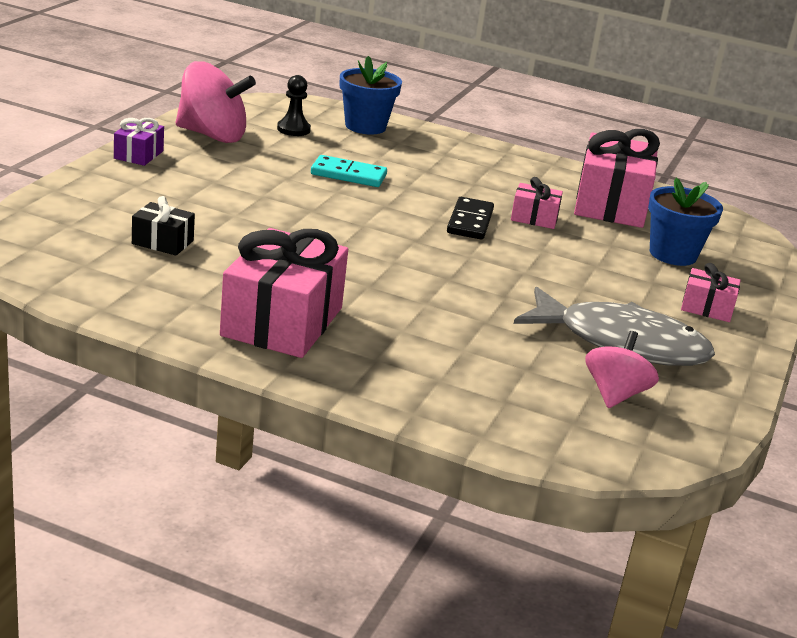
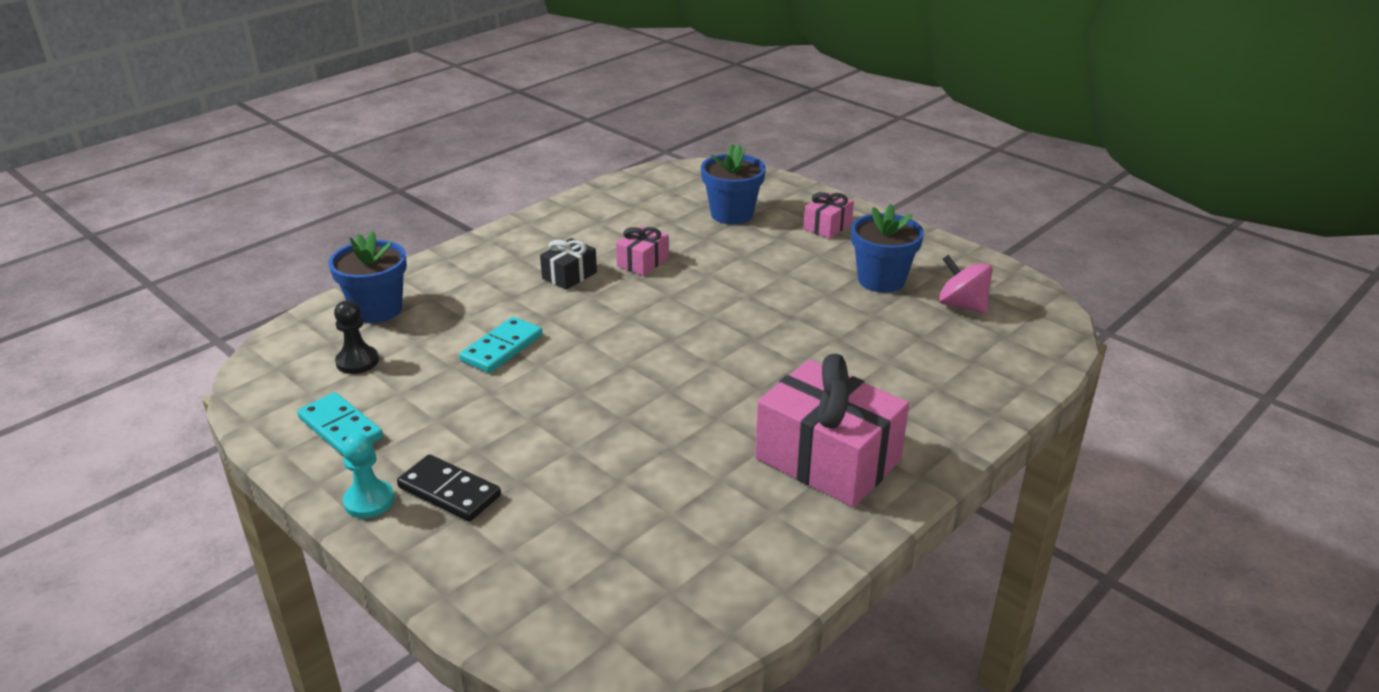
camera: 65 degrees left, 5 degrees up
(138, 155) = (369, 501): purple gift -> turquoise pawn
(162, 242) = (629, 517): black gift -> black gift (569, 275)
(212, 135) = (341, 428): pink spinning top -> turquoise domino
(470, 222) = (640, 299): black domino -> black domino (449, 491)
(610, 204) = (627, 216): pink gift -> none
(621, 343) = (881, 280): grey fish -> blue flower pot

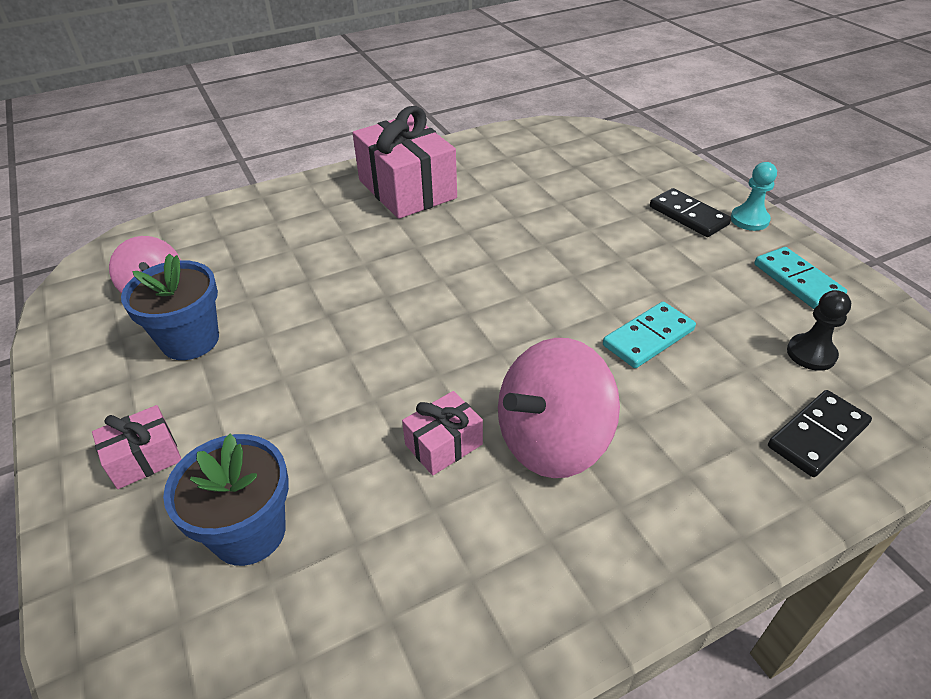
camera: 160 degrees left, 10 degrees up
(377, 310) = (817, 435): blue flower pot -> black domino
(569, 275) = (552, 441): black gift -> pink spinning top

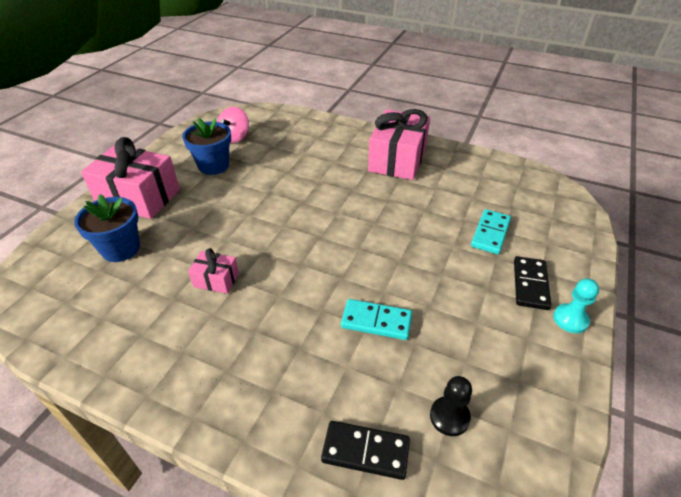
camera: 50 degrees right, 0 degrees up
(144, 458) = (139, 197): pink gift -> pink gift, size x2.08
(552, 441) = (251, 319): pink spinning top -> none
(797, 281) = (527, 377): turquoise domino -> turquoise domino (490, 233)

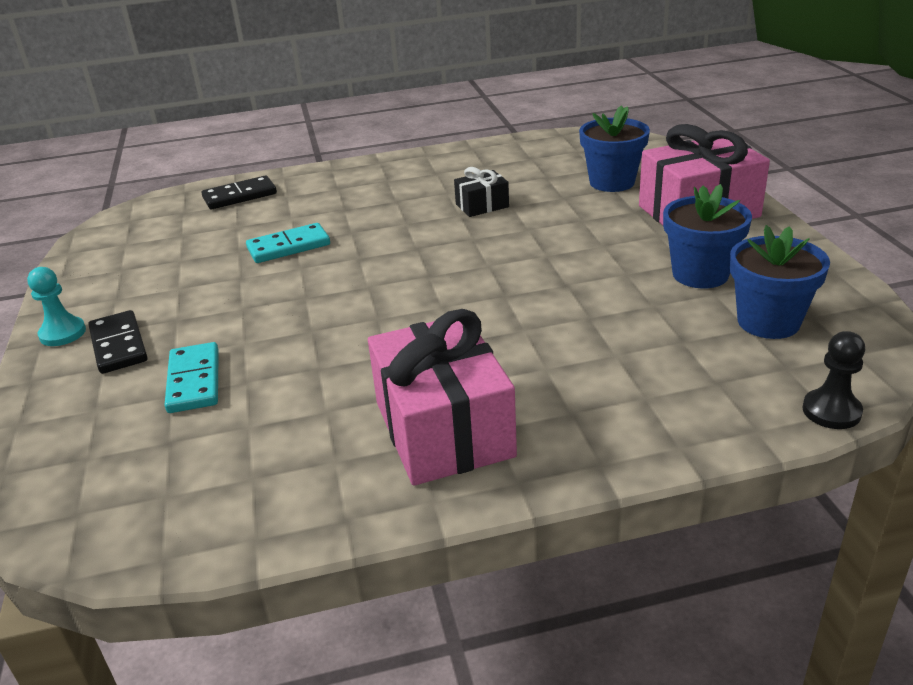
camera: 145 degrees right, 10 degrees down
(216, 280) = (482, 205): pink gift -> black gift
(235, 137) = (768, 322): pink spinning top -> blue flower pot
(449, 417) = (181, 230): black pawn -> black pawn (831, 411)

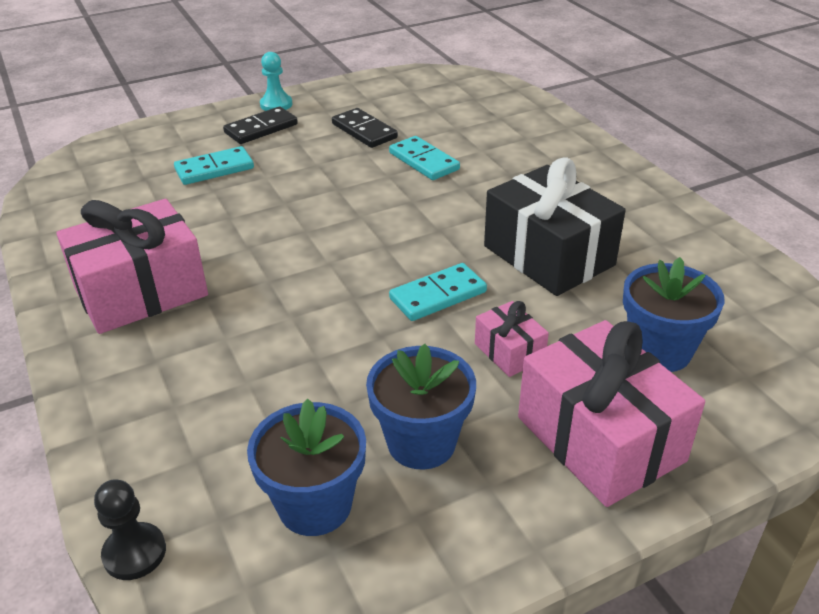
camera: 75 degrees right, 5 degrees up
(240, 196) = (516, 115): black domino -> black domino (364, 131)
(482, 205) = (548, 256): black gift -> black gift, size x2.08
(518, 255) = (438, 295): none -> turquoise domino
(601, 232) = (509, 352): none -> pink gift

